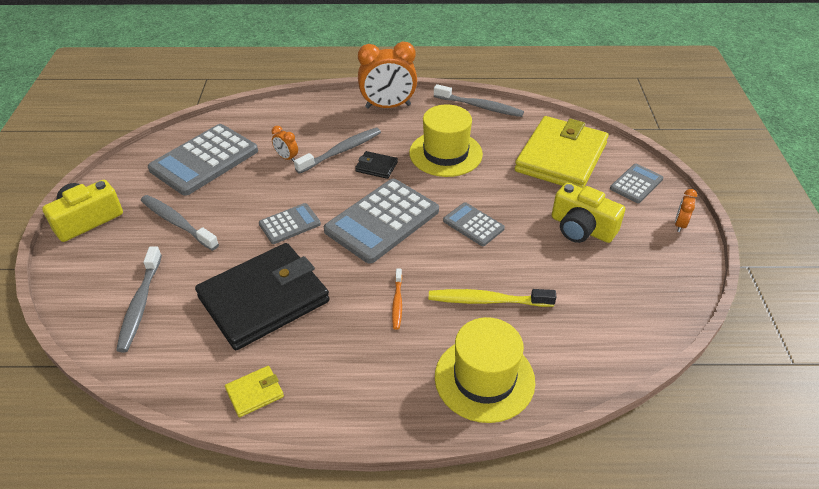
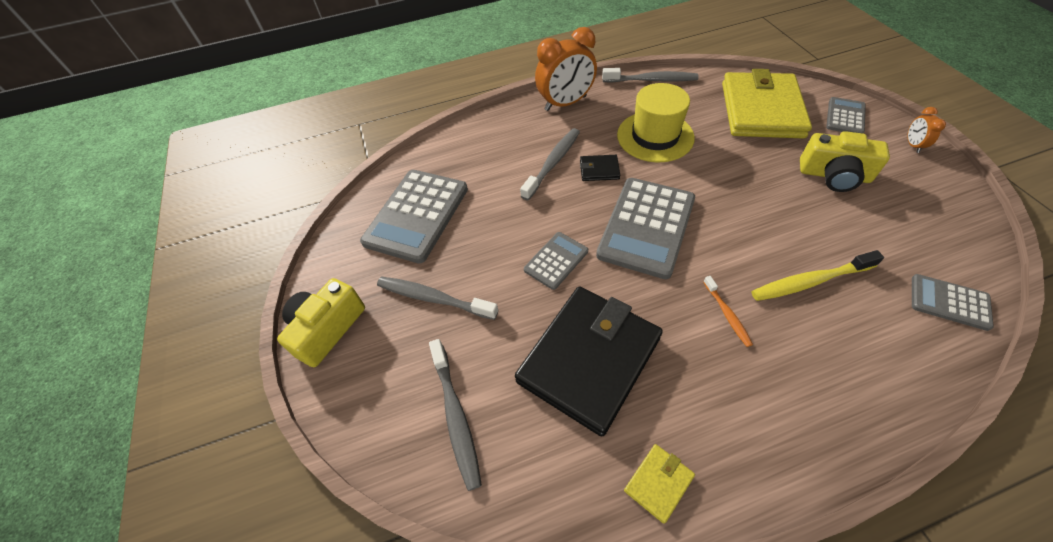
camera: 15 degrees left, 10 degrees up
(286, 158) = (502, 187): orange clock -> none
(473, 225) = (735, 203): grey calculator -> grey calculator (949, 302)
(484, 379) = (874, 372): yellow hat -> none

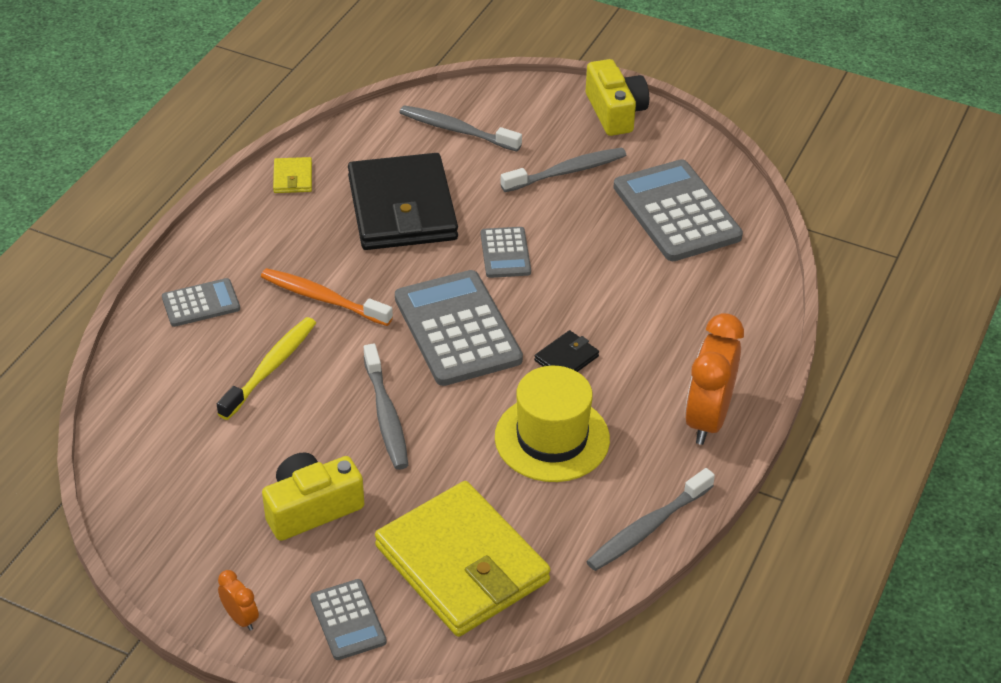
camera: 130 degrees right, 10 degrees down
(552, 163) = (622, 335): grey toothbrush -> grey toothbrush (386, 414)
(727, 314) = (323, 299): orange toothbrush -> orange toothbrush, size x1.73
(949, 302) = (138, 422): grey calculator -> grey calculator (201, 303)

